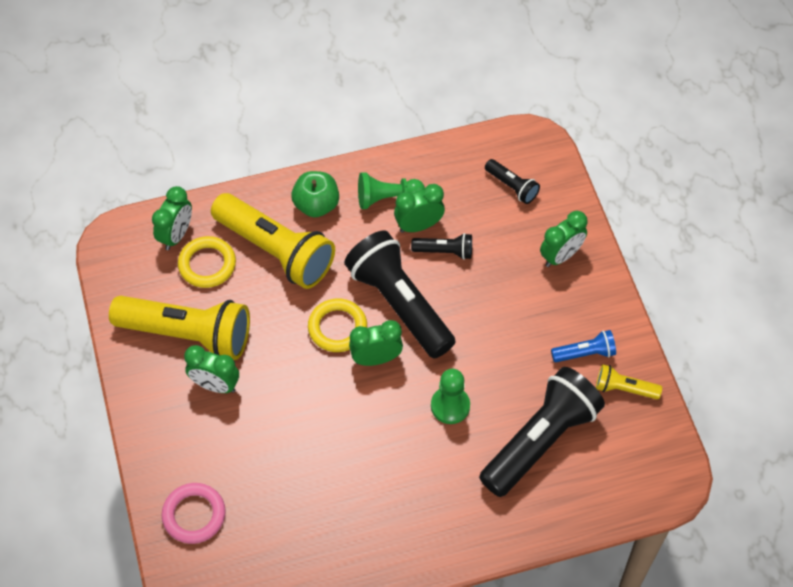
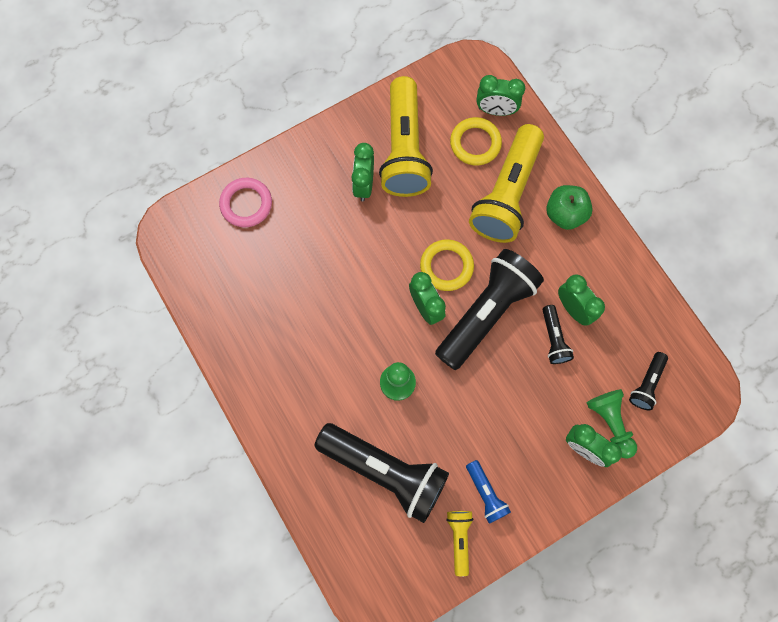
camera: 75 degrees right, 15 degrees up
(387, 198) = (593, 273): green pawn -> green pawn (610, 422)

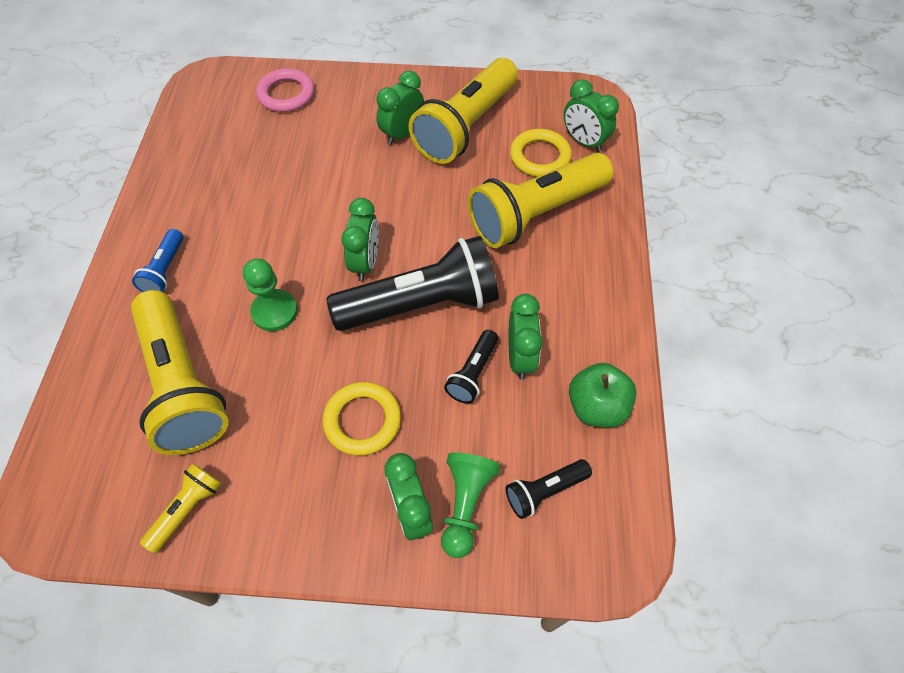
camera: 35 degrees right, 15 degrees down
(385, 470) = (183, 385): black flashlight -> yellow flashlight
(446, 266) = (418, 240): yellow ring -> yellow ring (362, 420)
(486, 493) = (259, 481): blue flashlight -> blue flashlight (165, 270)
(565, 214) = (584, 264): green apple -> green apple (596, 407)

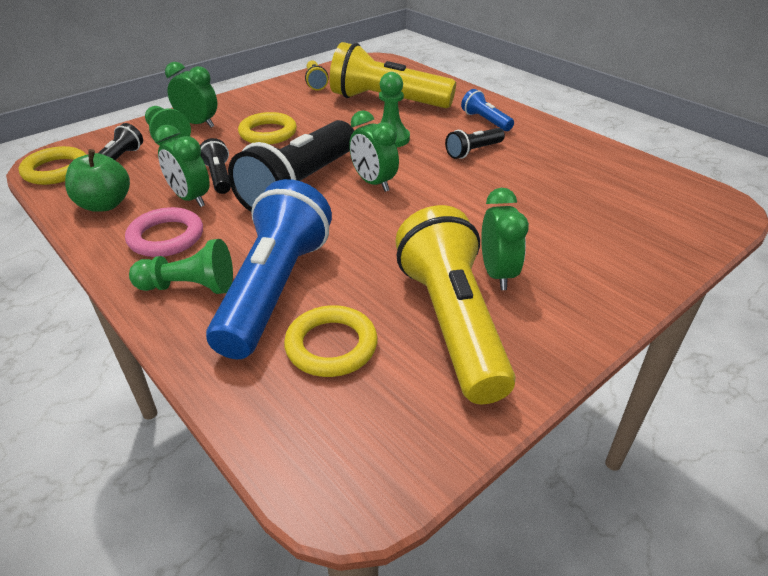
camera: 135 degrees right, 20 degrees down
(243, 239) = (473, 151): none -> black flashlight
(286, 94) = (648, 237): pink ring -> pink ring (166, 237)
(536, 214) = (274, 289): yellow flashlight -> blue flashlight
(584, 142) = (296, 402): green clock -> none
(586, 253) = (189, 287): none -> green pawn
(617, 522) = (56, 170): none -> yellow ring

